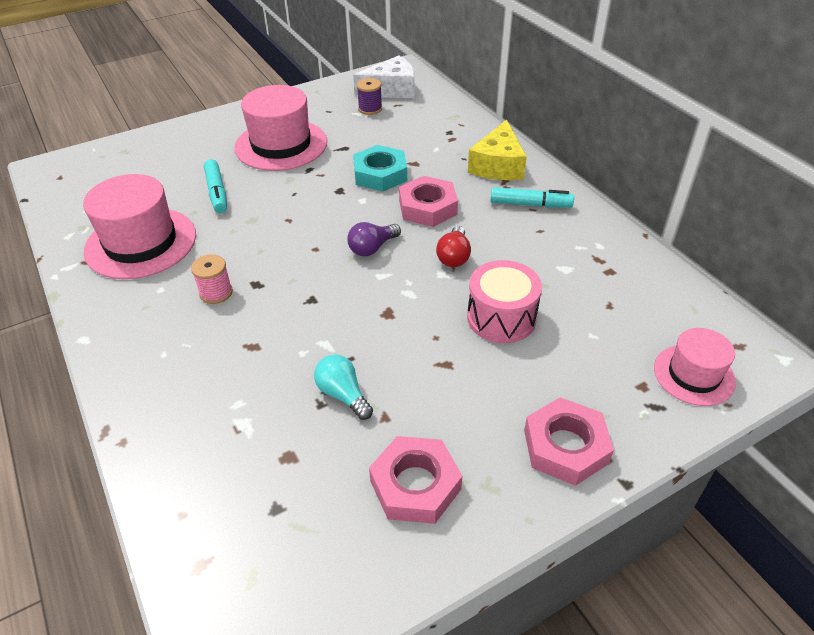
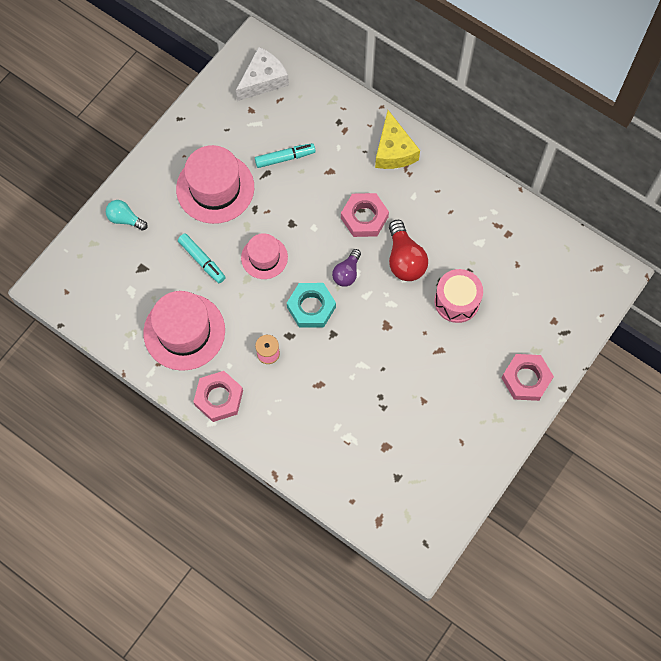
camera: 25 degrees left, 25 degrees up
(343, 394) = (392, 396): turquoise light bulb -> turquoise light bulb (125, 219)
(370, 109) = (259, 114): purple spool -> none
(380, 174) = (311, 194): turquoise nut -> turquoise nut (311, 307)
(415, 485) = (460, 434): pink nut -> pink nut (219, 398)
(454, 256) = (404, 259): red light bulb -> red light bulb, size x1.58
(530, 204) = (434, 187): turquoise marker -> turquoise marker (285, 158)
(694, 375) = (579, 301): pink hat -> pink hat (264, 257)

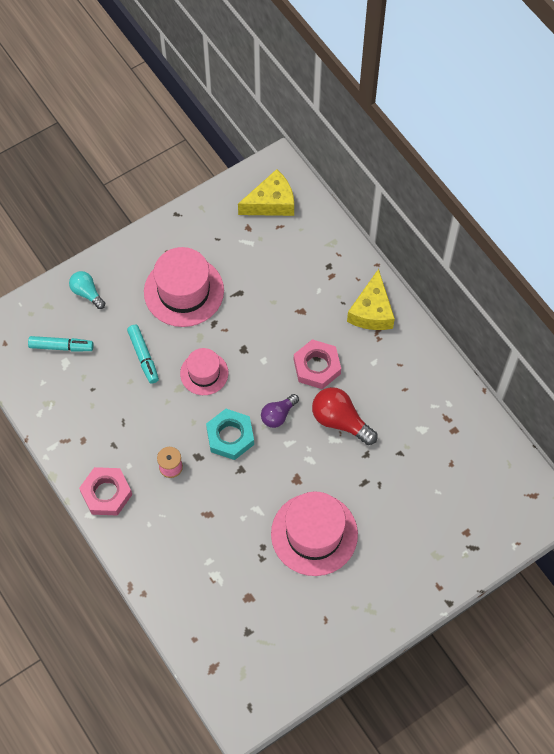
camera: 20 degrees right, 5 degrees down
(184, 331) = (99, 418): pink hat -> pink hat (314, 534)
(263, 80) = (271, 203): white cheese -> yellow cheese
(285, 158) = (262, 284): turquoise marker -> turquoise marker (61, 347)
(404, 259) = (340, 421): red light bulb -> red light bulb turned 120 degrees clockwise
(456, 301) = (376, 479): pink drum -> none
(526, 379) = (415, 580): pink nut -> none

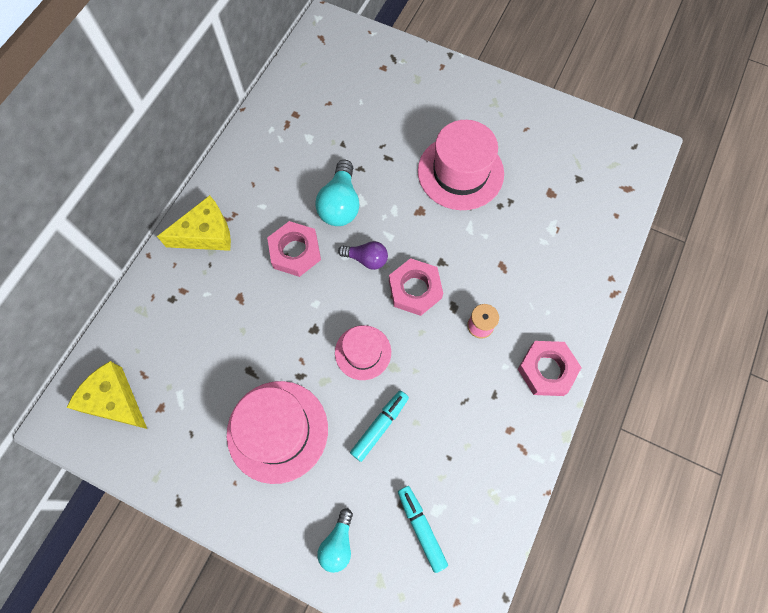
camera: 120 degrees left, 5 degrees up
(230, 436) = (415, 289): turquoise nut -> pink nut
(340, 421) = (340, 204): red light bulb -> turquoise light bulb

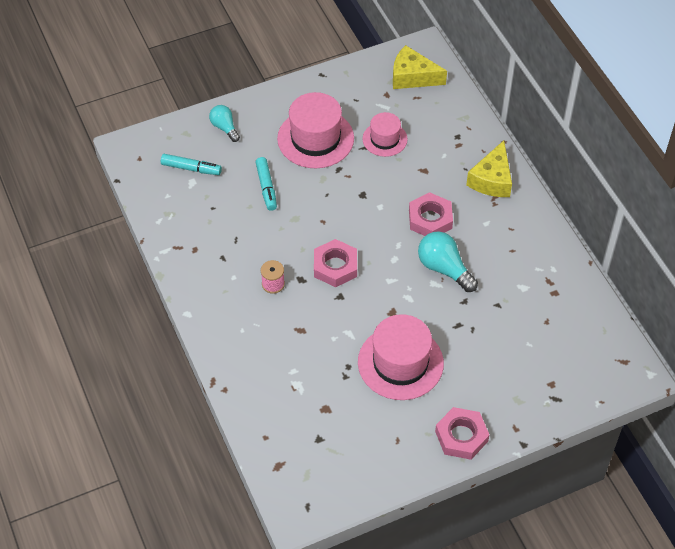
camera: 130 degrees right, 15 degrees down
(114, 401) = (412, 77): yellow cheese -> yellow cheese turned 150 degrees counterclockwise
(363, 352) = (321, 209): pink hat -> pink hat (385, 139)
(366, 259) = (385, 255): purple light bulb -> none
(546, 370) = (207, 298): pink nut -> pink nut (461, 436)

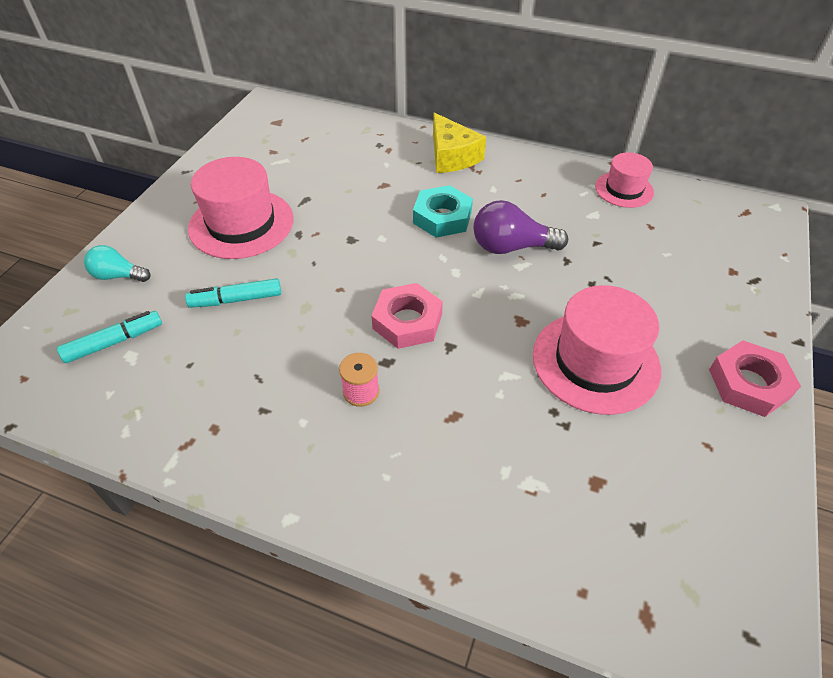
camera: 45 degrees left, 5 degrees down
(266, 187) = (236, 300): turquoise marker -> turquoise marker turned 135 degrees clockwise
(385, 139) = (314, 183): pink hat -> pink hat (624, 189)
(412, 77) = (281, 127): yellow cheese -> none
(430, 219) = (442, 217): pink nut -> turquoise nut
(444, 268) = (511, 247): turquoise light bulb -> purple light bulb

